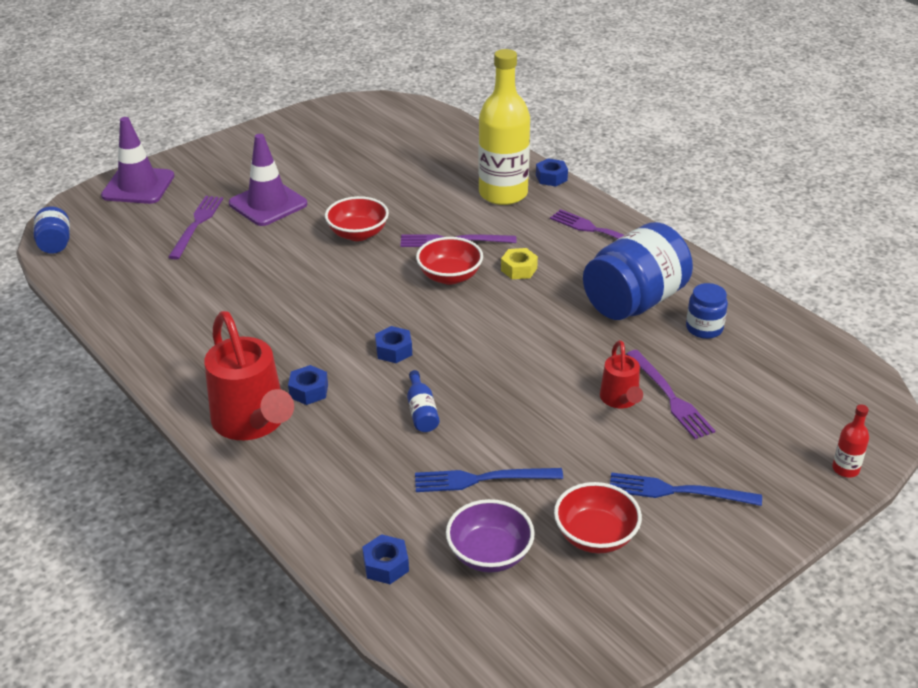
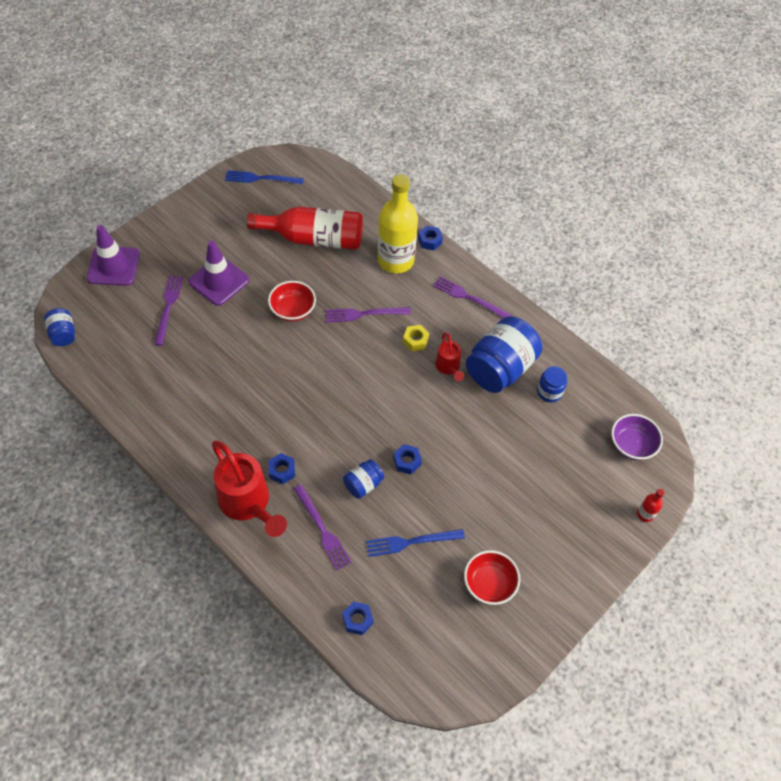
camera: 10 degrees left, 20 degrees up
(394, 350) = (336, 428): blue nut -> blue nut (407, 461)
(399, 171) = (314, 239): none -> red bottle
(421, 411) = (363, 484): blue bottle -> blue jar
(450, 276) = (366, 351): red bowl -> none
(489, 554) = (423, 605): purple bowl -> purple bowl (632, 445)
(620, 400) = (497, 464): red watering can -> red watering can (448, 367)
(670, 397) = (529, 458): purple fork -> purple fork (322, 529)
(678, 491) = (539, 542): blue fork -> blue fork (261, 178)

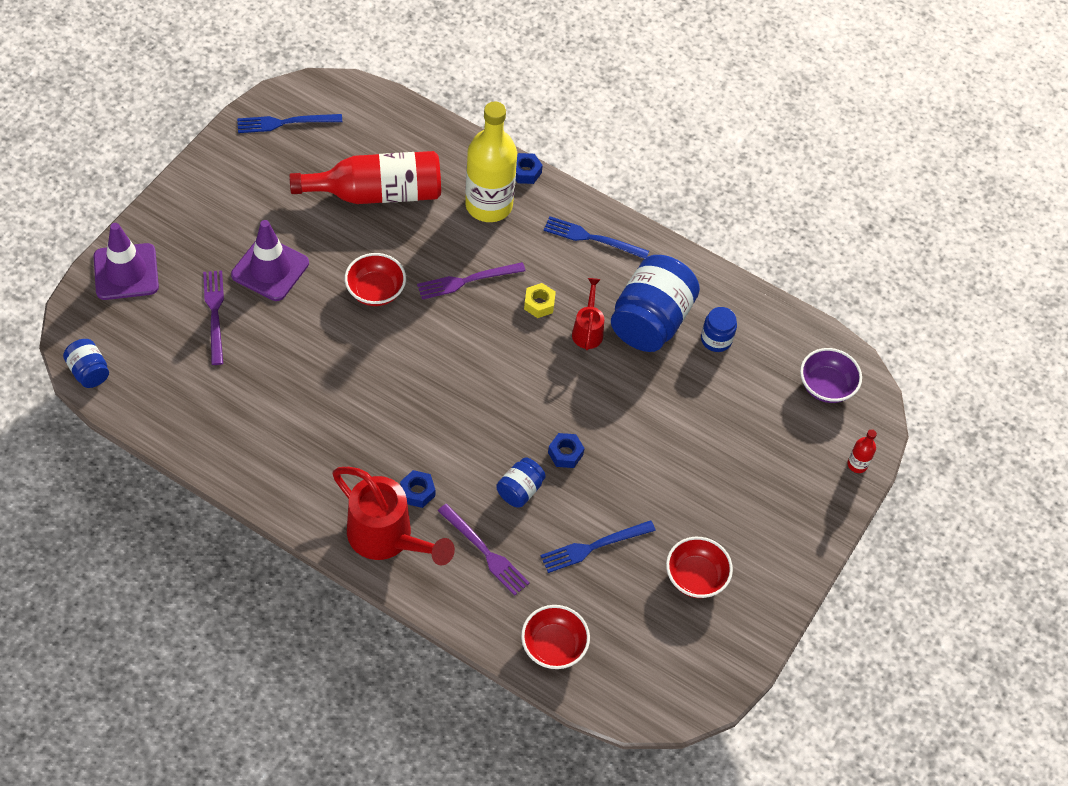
camera: 15 degrees left, 0 degrees up
(357, 620) = (553, 646): blue nut -> red bowl
(448, 367) = (588, 330): red watering can -> red watering can turned 150 degrees counterclockwise
(469, 298) = (592, 238): purple fork -> blue fork

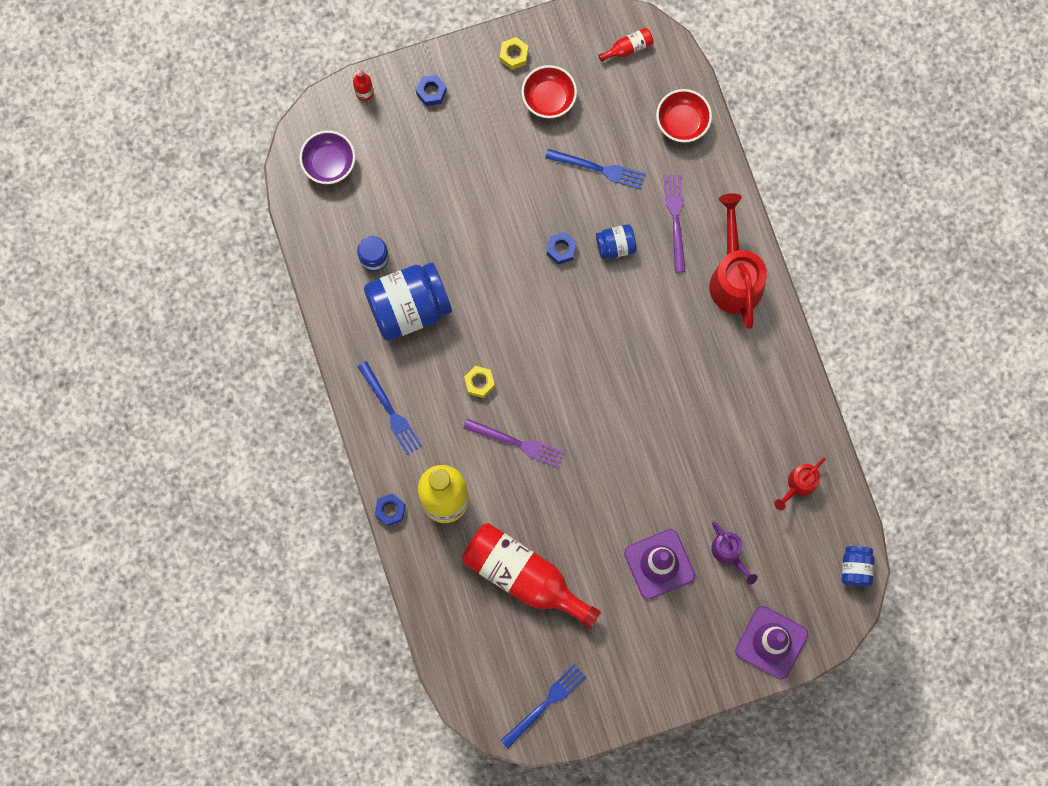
camera: 135 degrees left, 20 degrees up
(215, 313) = (729, 553): purple fork -> purple watering can
(285, 123) = (545, 704): blue fork -> blue fork turned 75 degrees counterclockwise
(375, 291) = (593, 485): red bowl -> none
(417, 492) = (687, 296): blue nut -> blue nut (431, 92)
(588, 330) = (462, 334): red watering can -> red watering can (798, 485)
(666, 680) = (628, 48): none -> red bottle
(763, 593) = (514, 55): none -> yellow nut

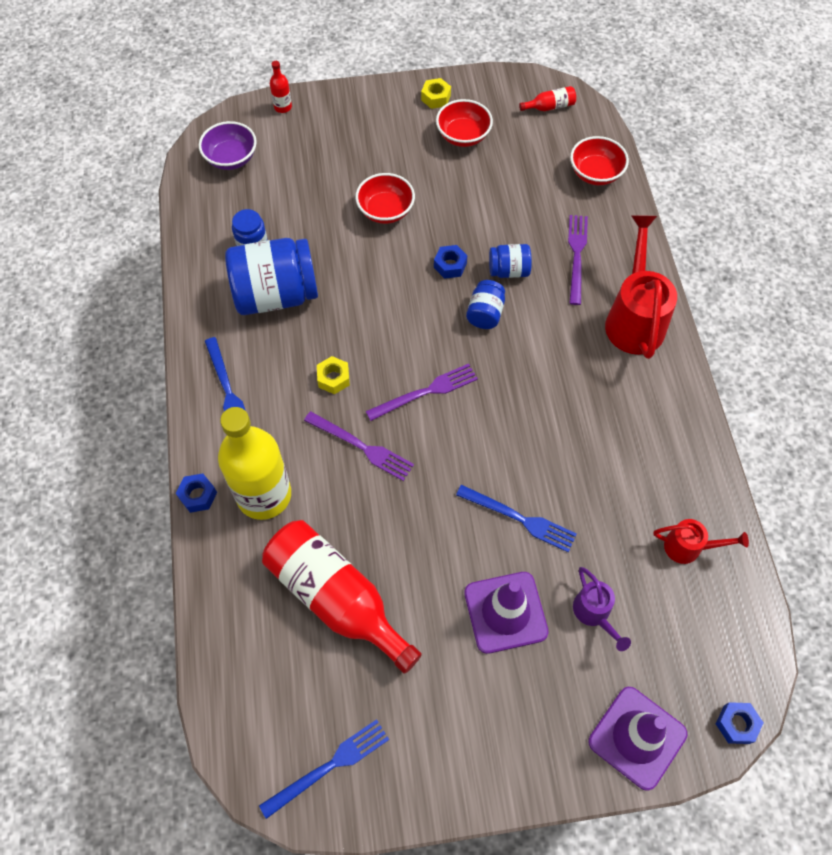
camera: 10 degrees right, 15 degrees down
(431, 92) = (348, 115): blue nut -> blue nut (736, 724)
(490, 199) = (385, 210): none -> red bowl
(562, 382) = (426, 392): none -> purple fork
(598, 169) = (503, 200): blue fork -> blue fork (519, 519)
(798, 485) = (688, 547): red watering can -> red watering can turned 135 degrees counterclockwise
(855, 568) = (754, 660): blue jar -> blue jar (485, 313)

